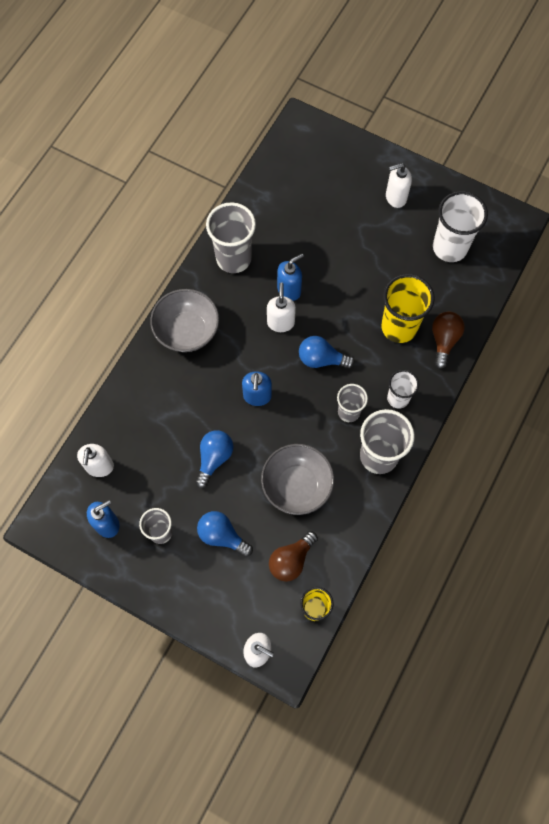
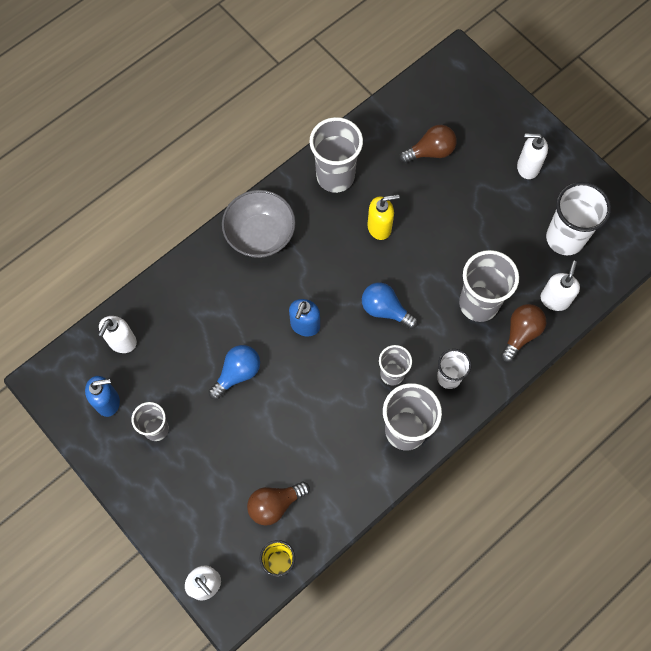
camera: 20 degrees right, 0 degrees up
(222, 536) = (215, 454): blue light bulb -> none
(280, 322) = (358, 258): white soap dispenser -> white soap dispenser (555, 299)
(289, 290) = (379, 227): blue soap dispenser -> yellow soap dispenser
(297, 485) = (310, 431): grey bowl -> none
(308, 210) = (430, 151): none -> brown light bulb
(399, 327) = (478, 304): yellow cup -> grey cup

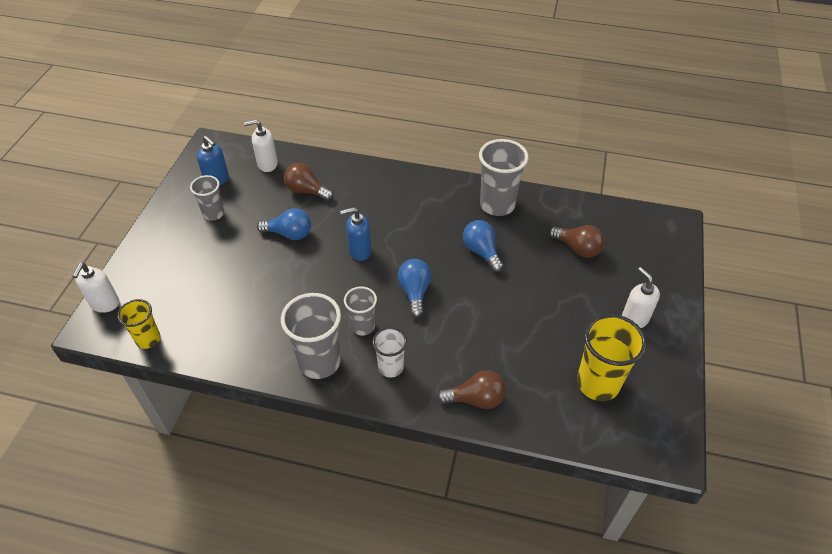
camera: 55 degrees right, 20 degrees down
(260, 235) = (410, 189): grey bowl -> none
(275, 504) = (196, 310): brown light bulb -> brown light bulb (306, 191)
(379, 227) = (481, 252): yellow soap dispenser -> blue light bulb
(478, 304) = (476, 352): grey cup -> none
(555, 299) = (532, 408): white soap dispenser -> none
(565, 238) = (598, 383): white cup -> yellow cup

